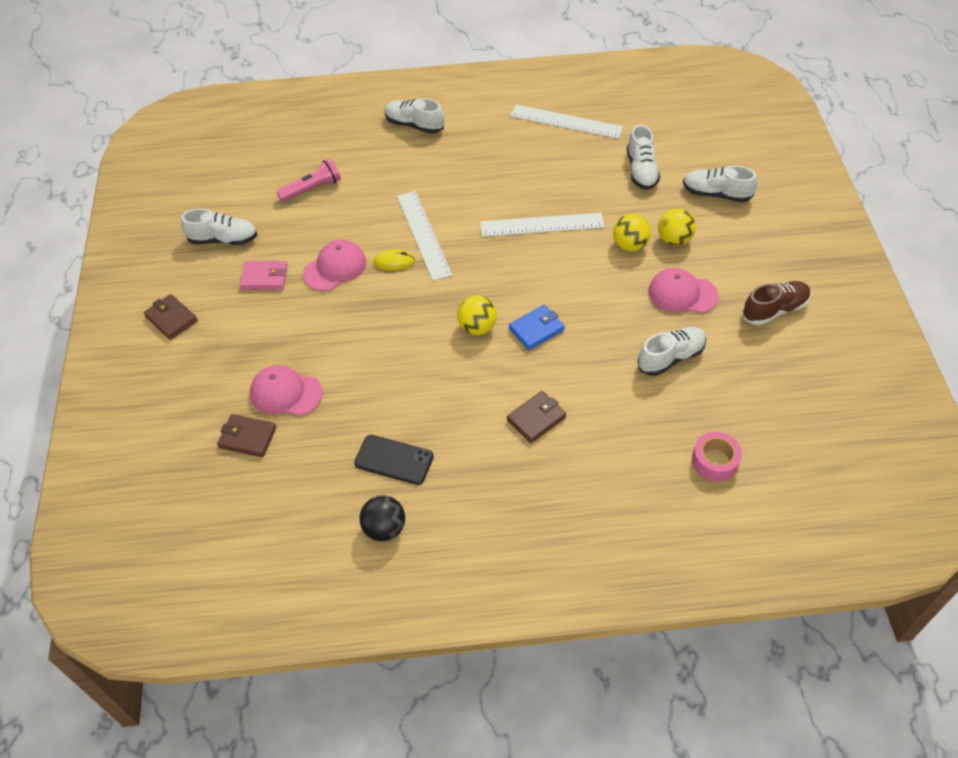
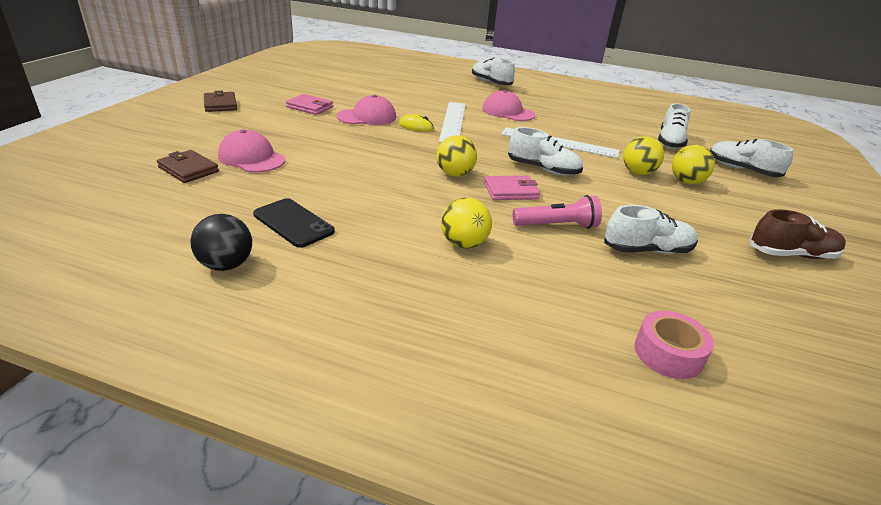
camera: 20 degrees right, 20 degrees down
(223, 239) = (302, 87): white shoe -> white shoe (543, 169)
(312, 189) = (389, 86): pink flashlight -> pink flashlight (557, 225)
(536, 329) = (510, 191): blue wallet -> pink wallet
(536, 419) = (464, 244): brown wallet -> yellow ball
(566, 122) = (614, 107): white ruler -> none
(682, 294) = (681, 213): pink cap -> pink cap (508, 112)

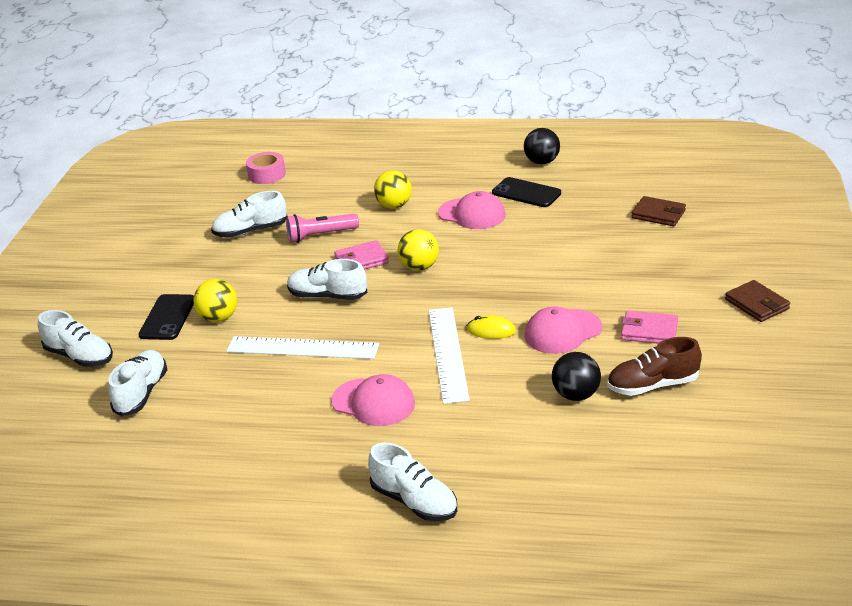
camera: 175 degrees right, 0 degrees up
(251, 158) = (622, 238): pink cap -> pink cap (472, 214)
(385, 94) = (576, 395): none -> black ball
(686, 182) = (168, 317): yellow ball -> black phone
(791, 254) = (127, 253): brown shoe -> brown shoe (652, 385)

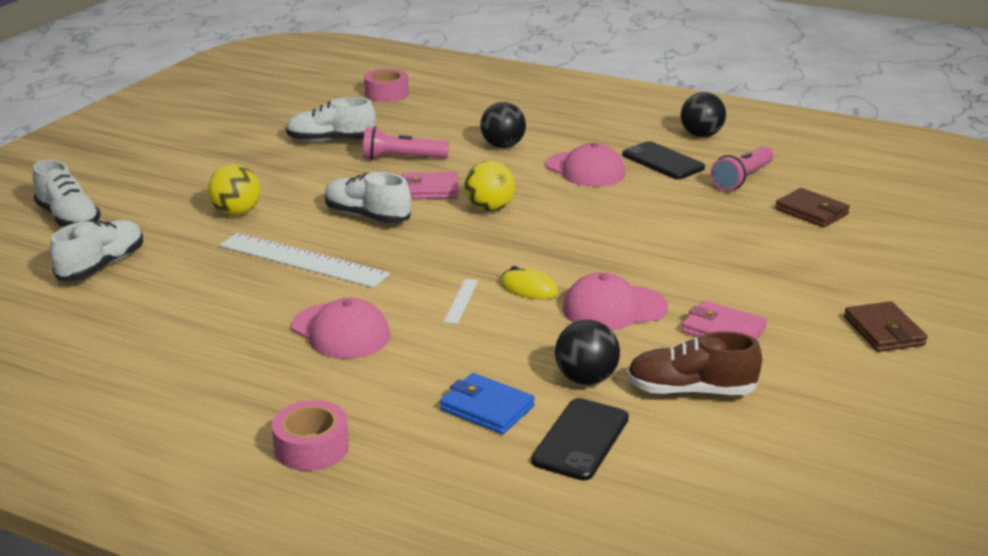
camera: 15 degrees right, 5 degrees down
(168, 317) = (184, 201): black phone -> black phone (581, 439)
(394, 206) = (503, 146): yellow ball -> black ball
(414, 502) = (311, 447): white shoe -> pink tape
(447, 353) = (461, 301): white ruler -> white ruler, size x0.44
(520, 437) = (487, 408): none -> blue wallet
(593, 196) = (742, 179): none -> pink flashlight

